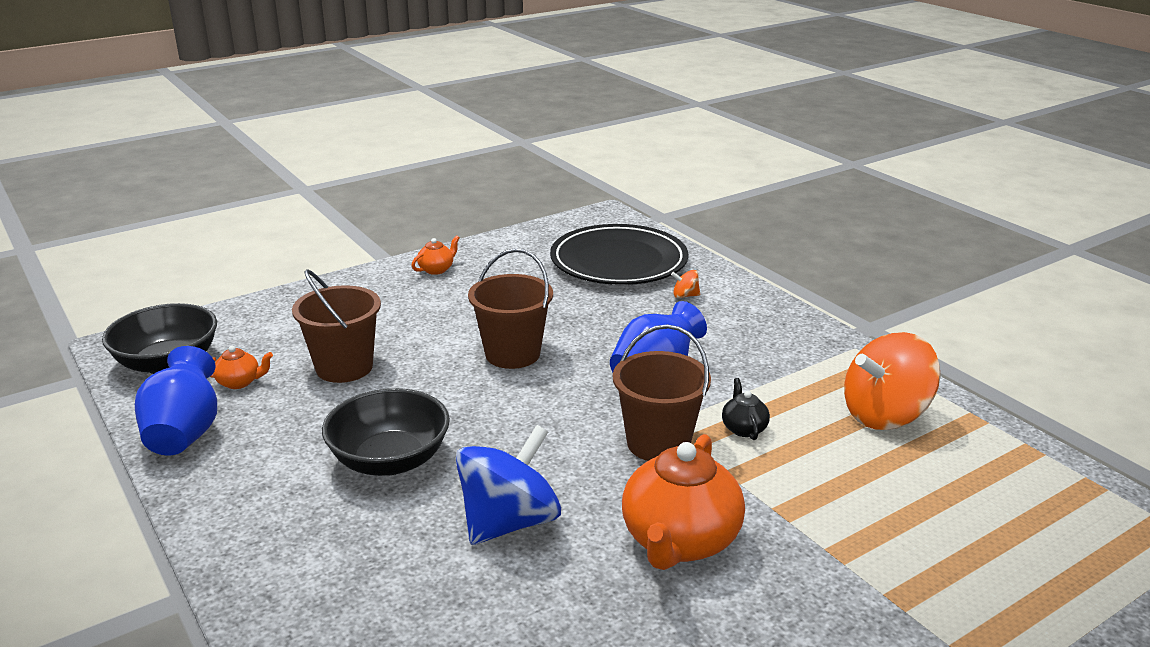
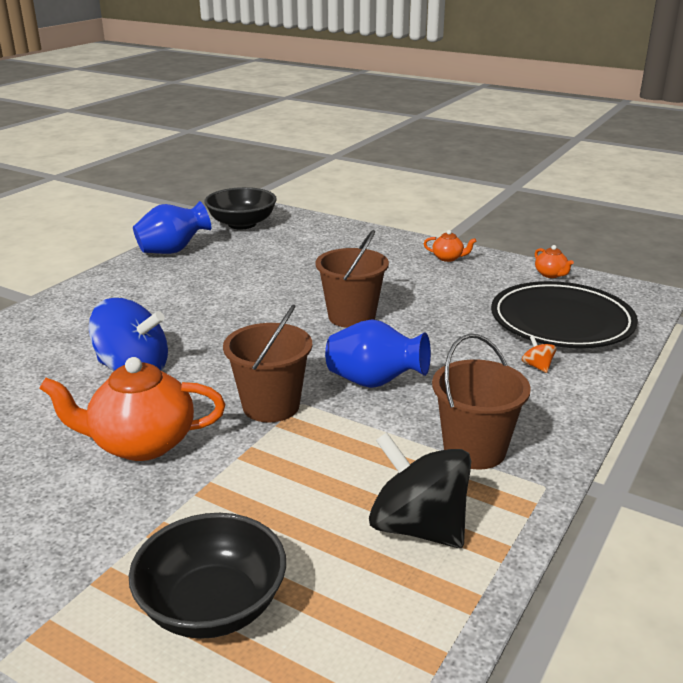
camera: 65 degrees right, 0 degrees up
(239, 382) = (237, 247): orange teapot -> orange teapot (551, 274)
(344, 367) = (280, 268): brown bucket -> brown bucket (474, 450)
(390, 460) = (182, 312): black bowl -> black bowl (212, 606)
(743, 428) = (325, 443): black teapot -> none
(885, 415) = (418, 527): orange spinning top -> black spinning top

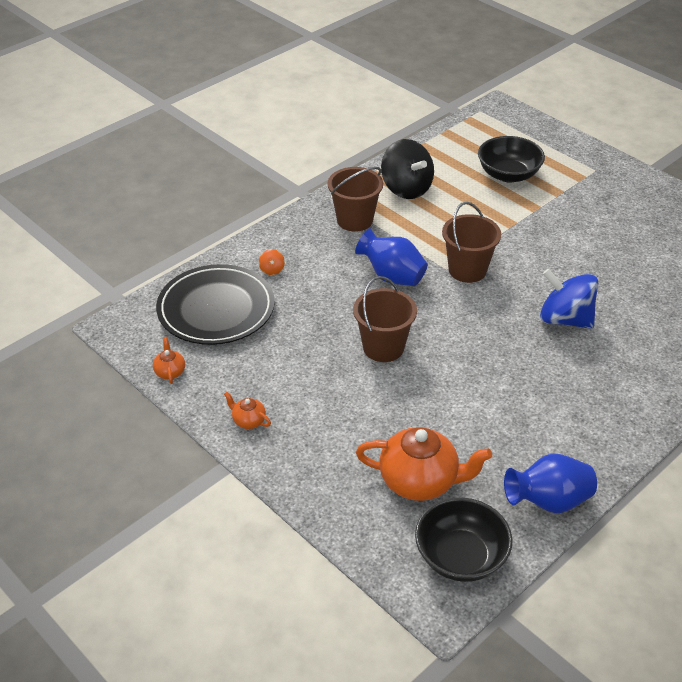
camera: 165 degrees left, 15 degrees up
(141, 444) = (550, 257): orange teapot -> orange teapot (420, 481)

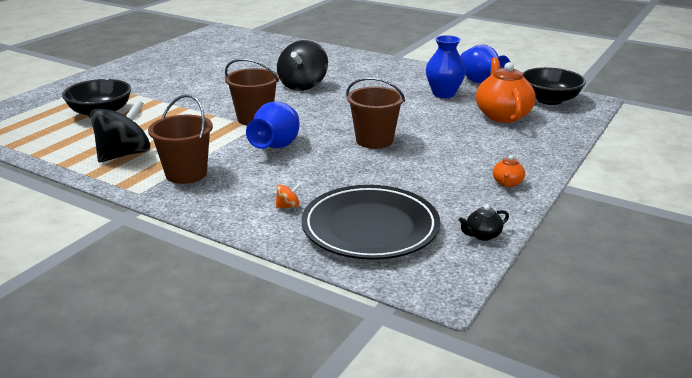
camera: 105 degrees left, 15 degrees down
(170, 372) = (482, 235): orange teapot -> black teapot
(509, 445) = (443, 94): none -> blue vase
(565, 319) = (303, 85): blue spinning top -> black spinning top

